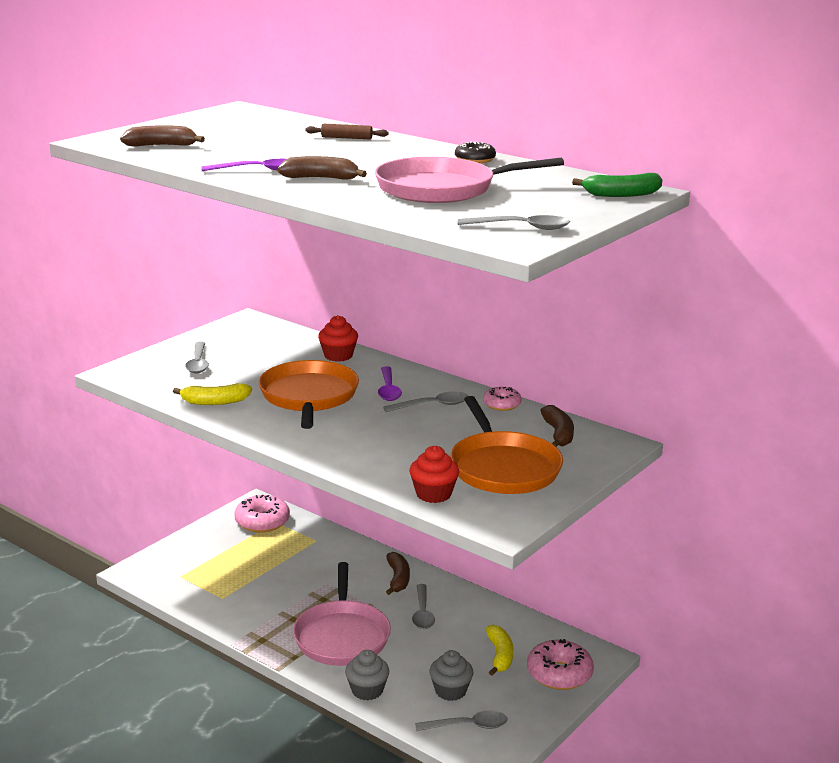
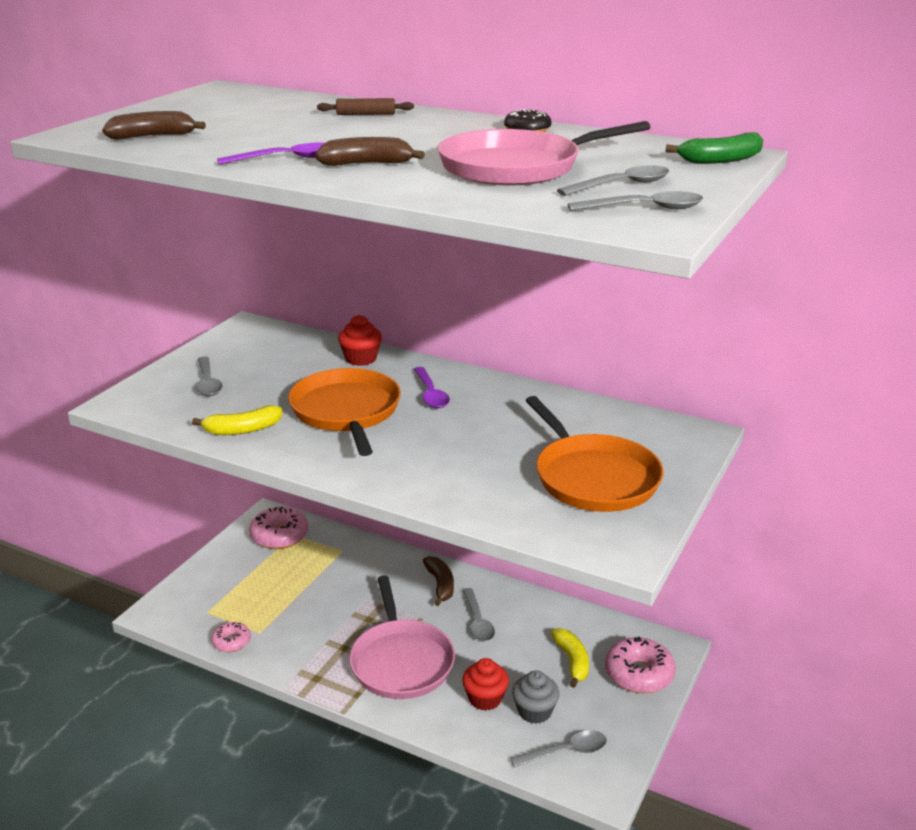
camera: 10 degrees left, 5 degrees up
(367, 690) = (447, 724): grey cupcake -> none
(432, 405) = (485, 408): grey spoon -> grey spoon (622, 185)
(433, 494) = (532, 521): red cupcake -> red cupcake (485, 698)
(502, 404) = (558, 399): pink donut -> pink donut (231, 642)
(558, 434) = (633, 429): brown banana -> none

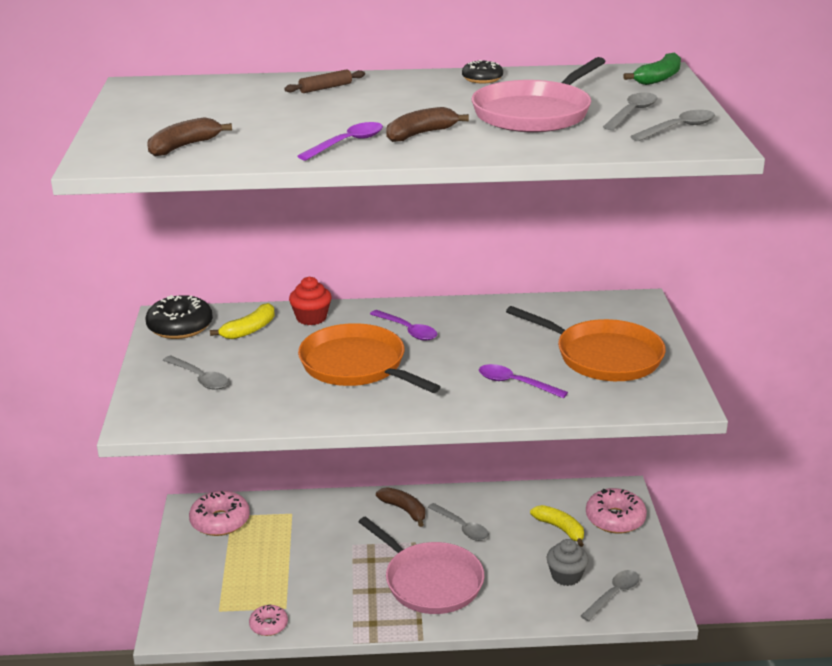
camera: 30 degrees left, 0 degrees up
(242, 430) = (287, 407): yellow banana -> yellow banana (249, 330)
(247, 336) = (180, 327): none -> black donut
(470, 475) = (515, 383): none -> purple spoon
(485, 698) = (521, 582): red cupcake -> none

